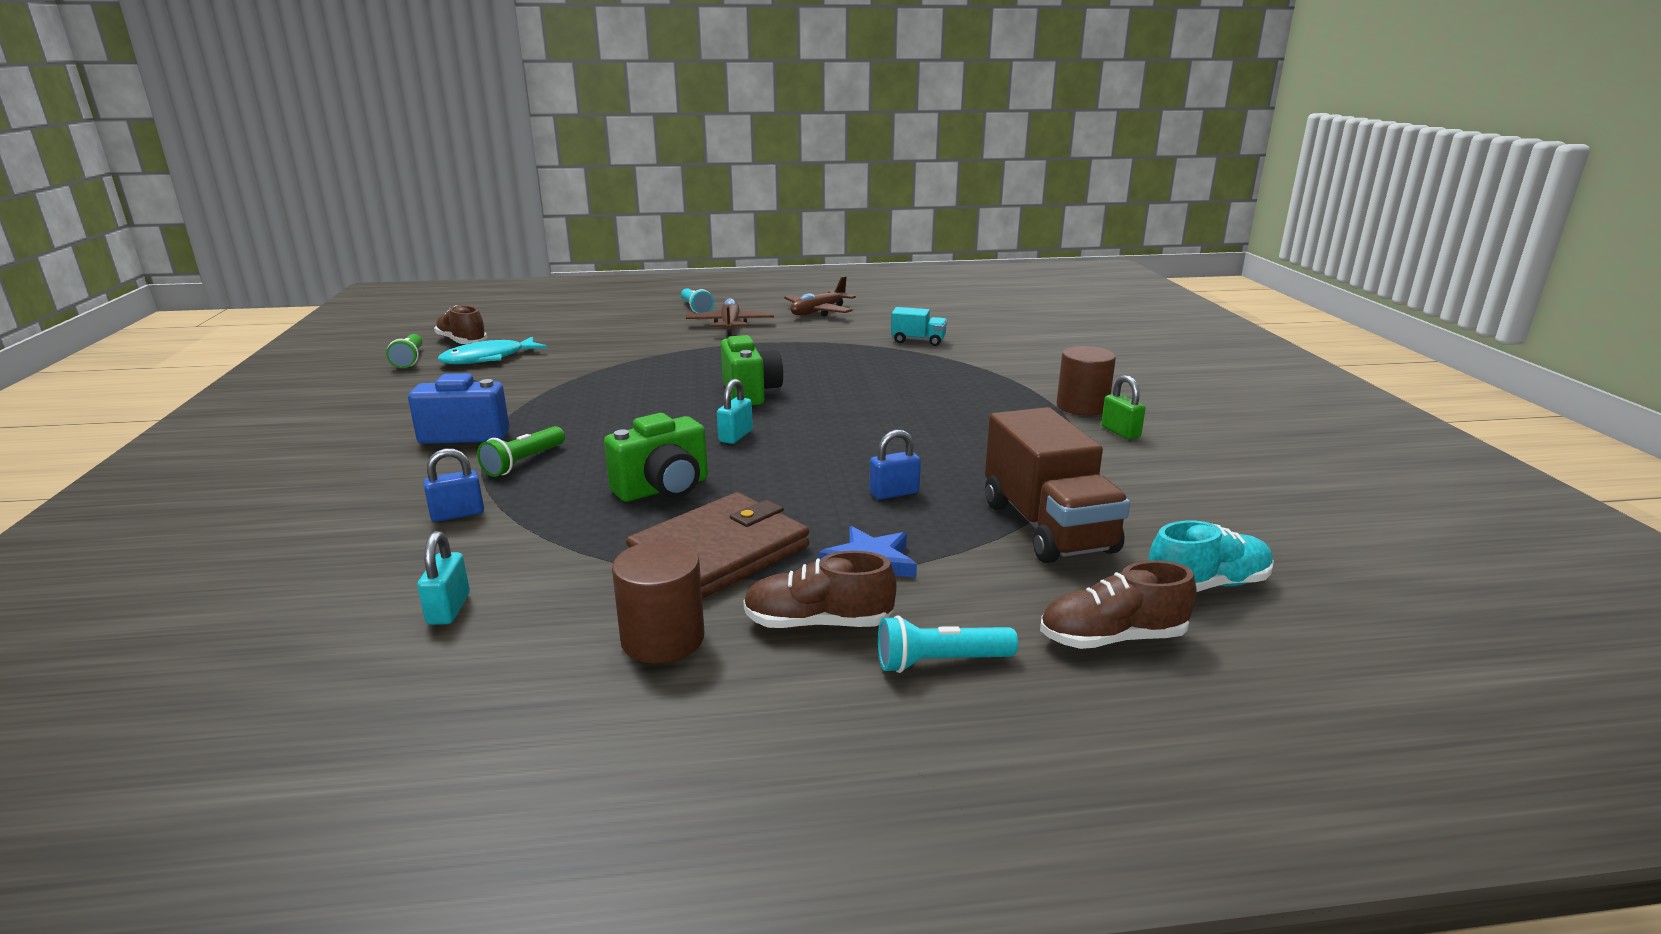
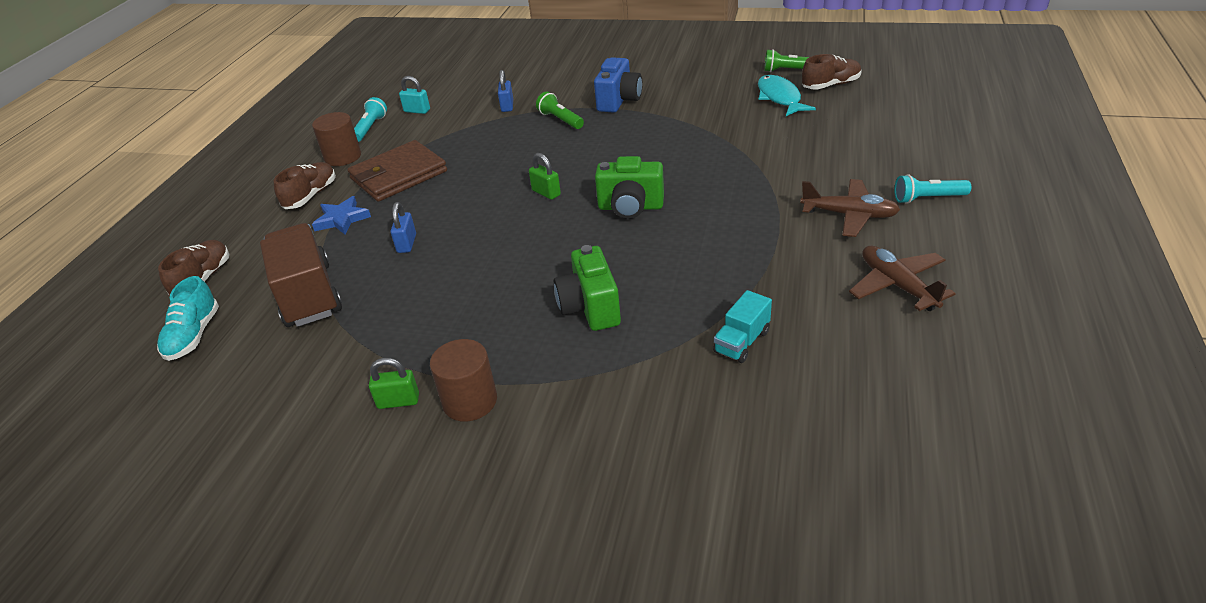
camera: 115 degrees right, 15 degrees up
(663, 489) = (486, 162): green camera -> green camera (590, 308)
(719, 552) = (398, 175): brown wallet -> brown wallet turned 75 degrees clockwise
(735, 436) = (546, 193): turquoise padlock -> green padlock
(940, 662) = (249, 223): turquoise flashlight -> turquoise flashlight (370, 128)
(1047, 527) = (308, 295): brown truck -> brown truck turned 60 degrees clockwise

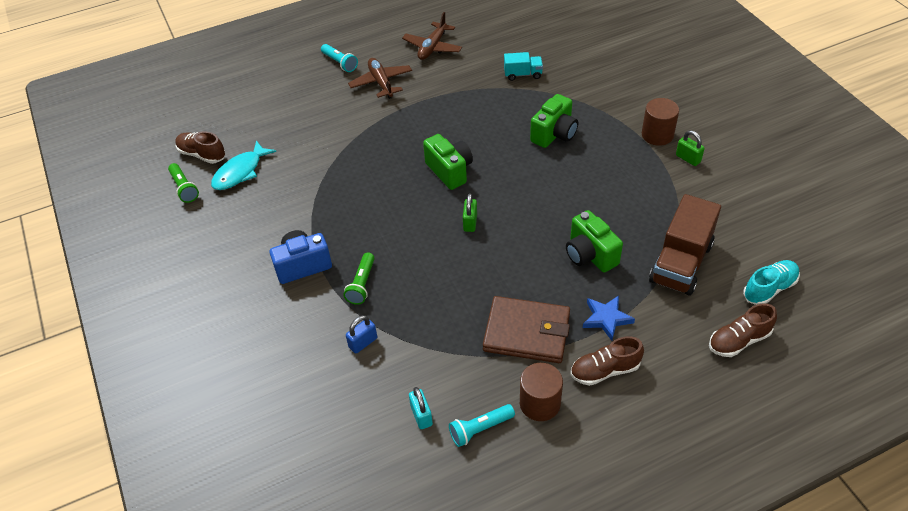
camera: 130 degrees left, 10 degrees up
(407, 243) = (590, 255): blue padlock -> green camera

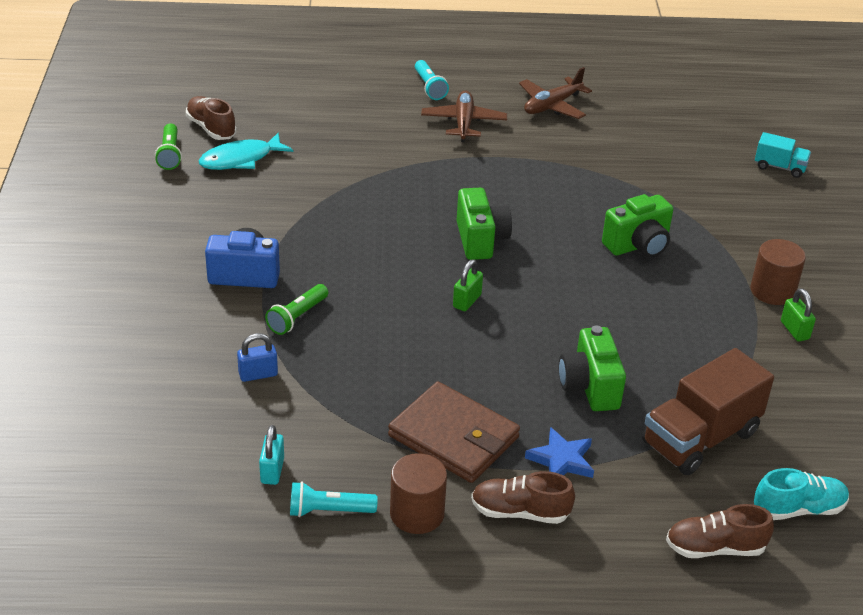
camera: 20 degrees right, 10 degrees down
(523, 74) = (644, 169): turquoise truck -> turquoise truck (780, 167)

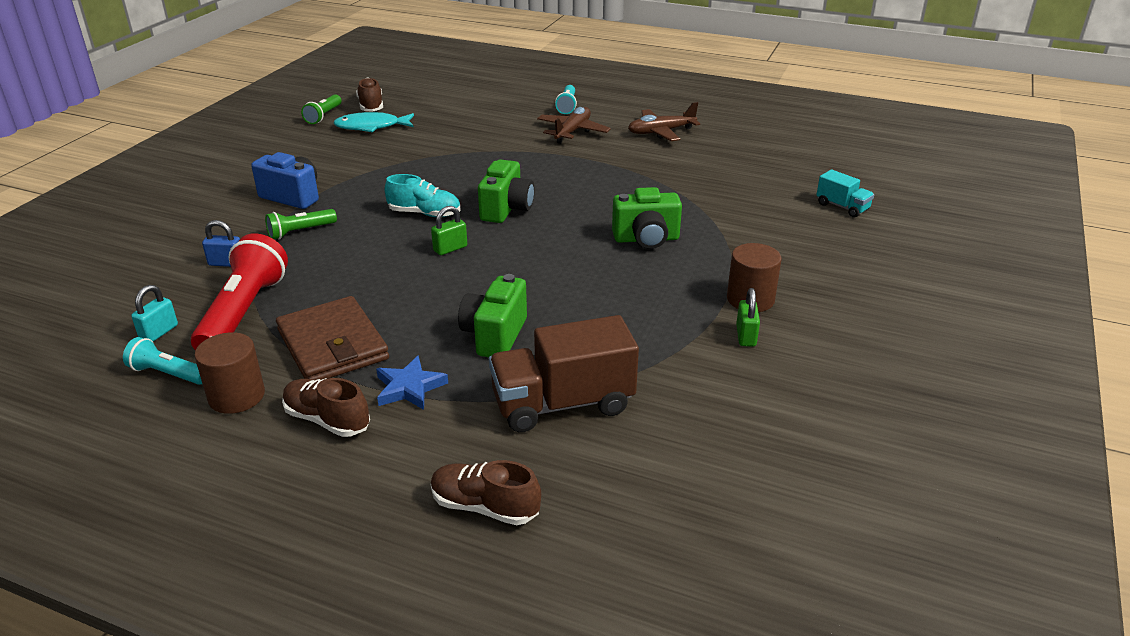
camera: 25 degrees right, 5 degrees down
(334, 425) = (244, 312): none -> red flashlight
(798, 509) = (609, 496): turquoise shoe -> turquoise shoe (424, 213)

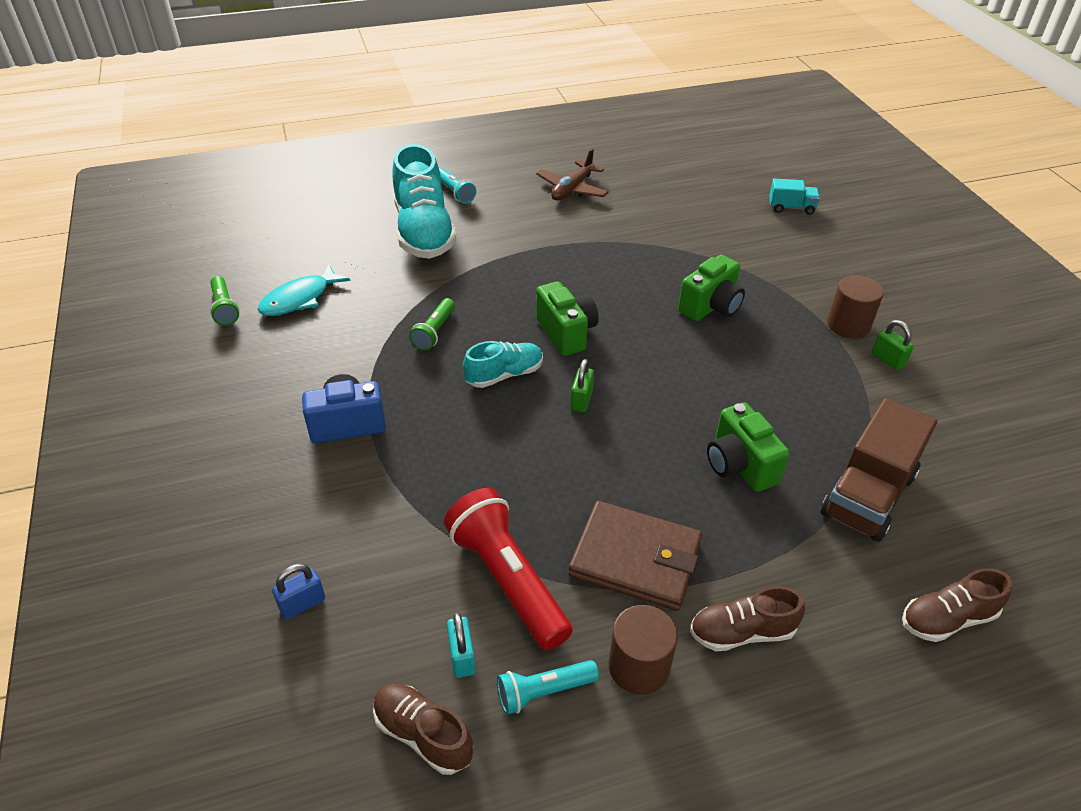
camera: 40 degrees left, 10 degrees up
(226, 263) = (403, 538): blue padlock -> blue padlock (302, 604)
(300, 232) = (419, 459): green flashlight -> green flashlight (434, 332)
(371, 106) = (259, 273): brown shoe -> brown shoe (423, 734)
(409, 387) = (752, 556): blue star -> none
(507, 120) = (424, 232): none -> turquoise shoe
(572, 131) = (500, 220): brown plane -> none

